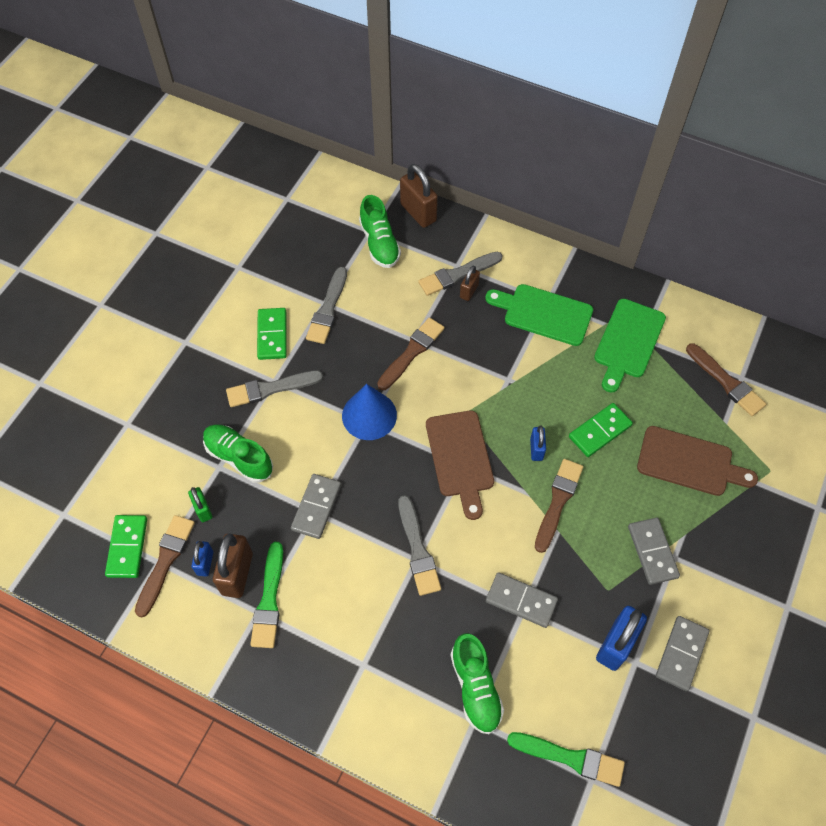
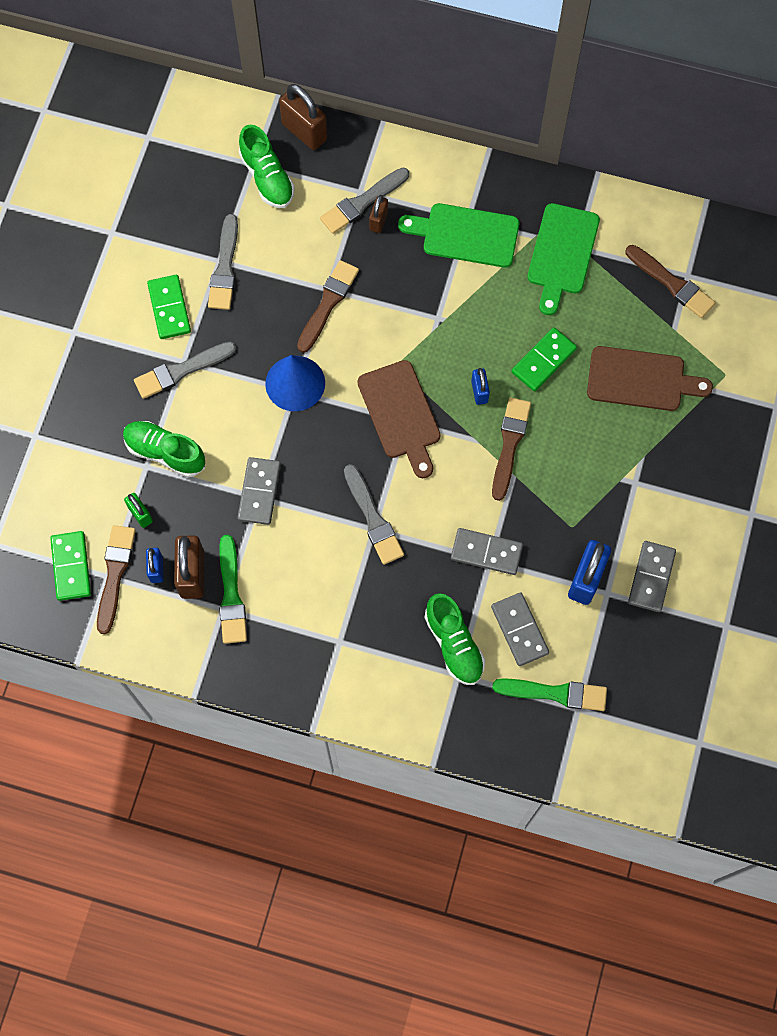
camera: 10 degrees left, 10 degrees up
(652, 552) = (612, 480): grey domino -> grey domino (519, 630)

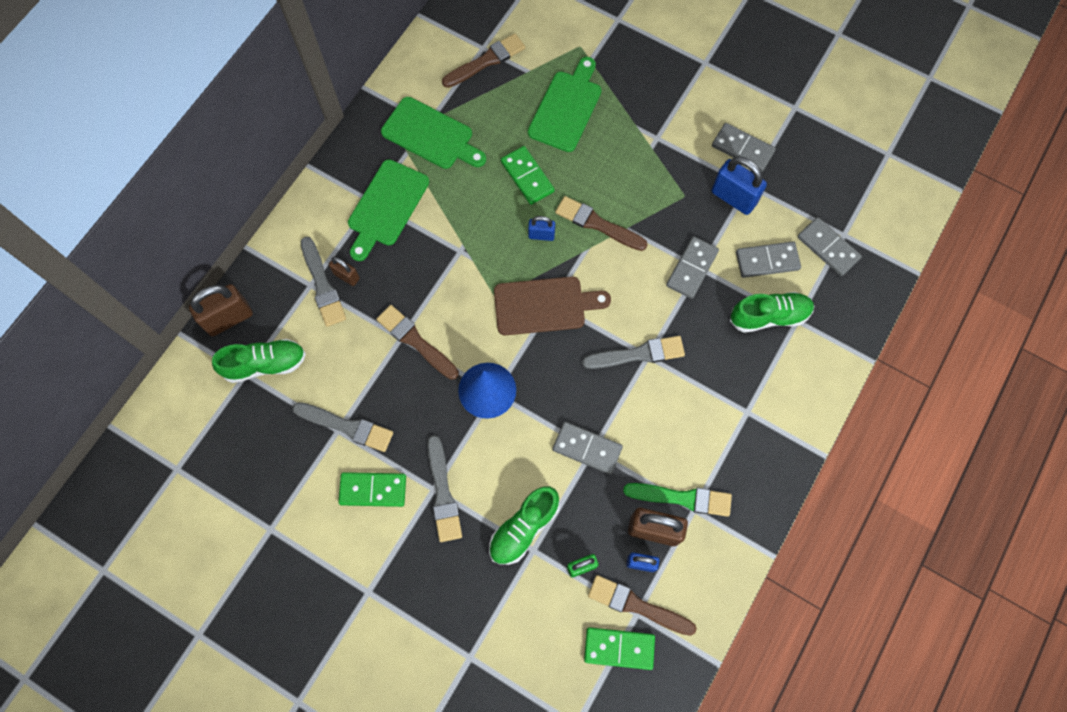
camera: 75 degrees left, 0 degrees up
(555, 693) = (828, 248): green brush -> grey domino
(641, 379) = (566, 108): brown cutting board -> green cutting board

